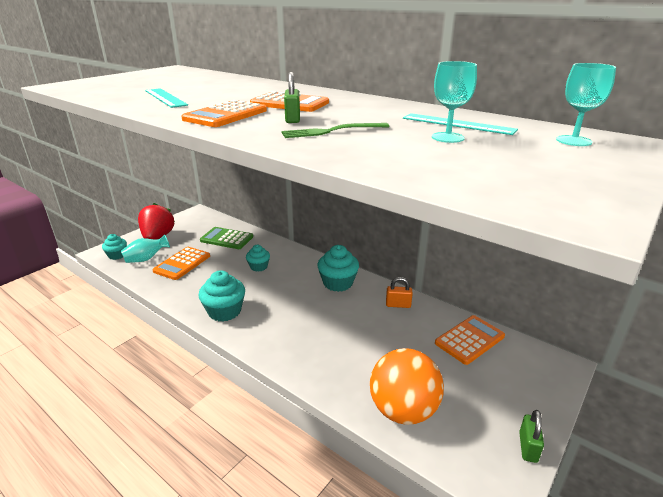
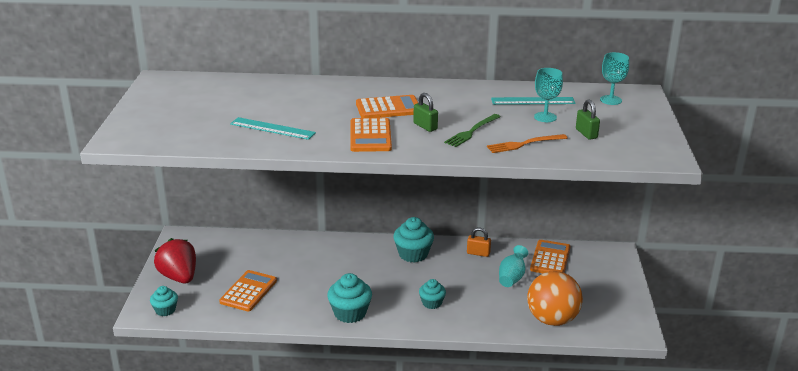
camera: 35 degrees left, 0 degrees up
(146, 259) = (203, 301): turquoise vase -> turquoise vase (512, 277)
(182, 263) = (248, 291): orange calculator -> orange calculator turned 150 degrees counterclockwise
(227, 239) = (257, 252): green calculator -> none
(259, 267) = (327, 266): turquoise cupcake -> turquoise cupcake (432, 303)
(370, 152) = (524, 144): none -> orange fork
(398, 305) = (478, 253): orange padlock -> orange padlock turned 45 degrees clockwise
(528, 447) = (634, 307): green padlock -> green padlock (586, 133)

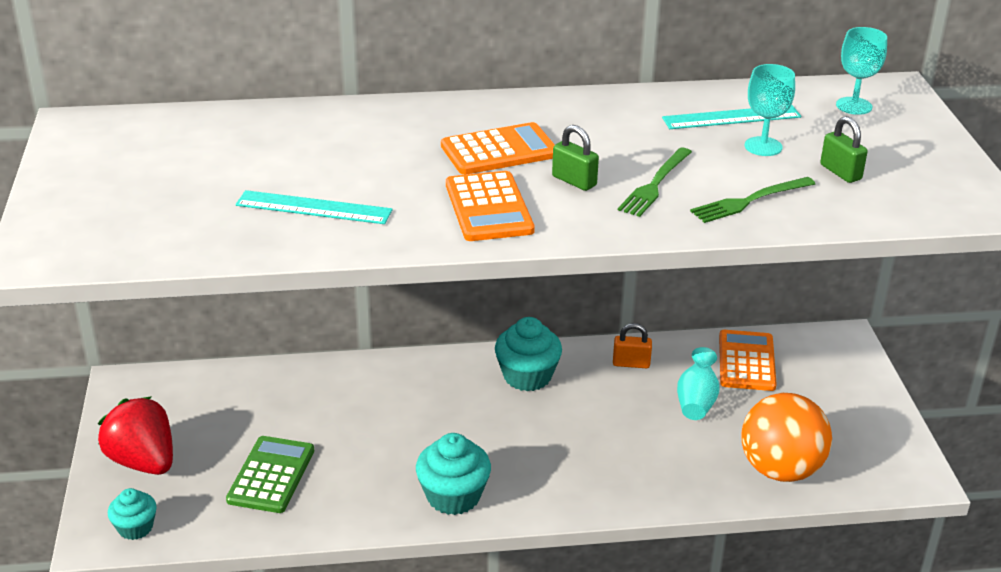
camera: 10 degrees left, 5 degrees up
(248, 291) = (271, 475): orange calculator -> green calculator
(432, 303) = (582, 462): turquoise cupcake -> none
(524, 144) = (749, 201): orange fork -> green fork

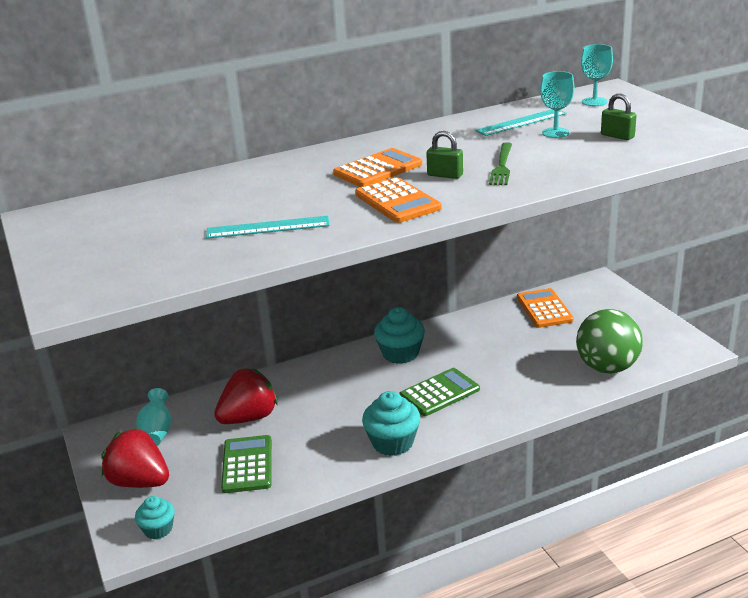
camera: 15 degrees left, 5 degrees down
(303, 413) = (249, 417): none -> red strawberry
(546, 445) = (439, 393): none -> green calculator
(631, 363) = (468, 329): orange padlock -> none
(696, 401) = (526, 341): turquoise vase -> turquoise vase (157, 432)
(749, 201) = (572, 162): green fork -> none
(780, 470) = (607, 367): orange ball -> green ball

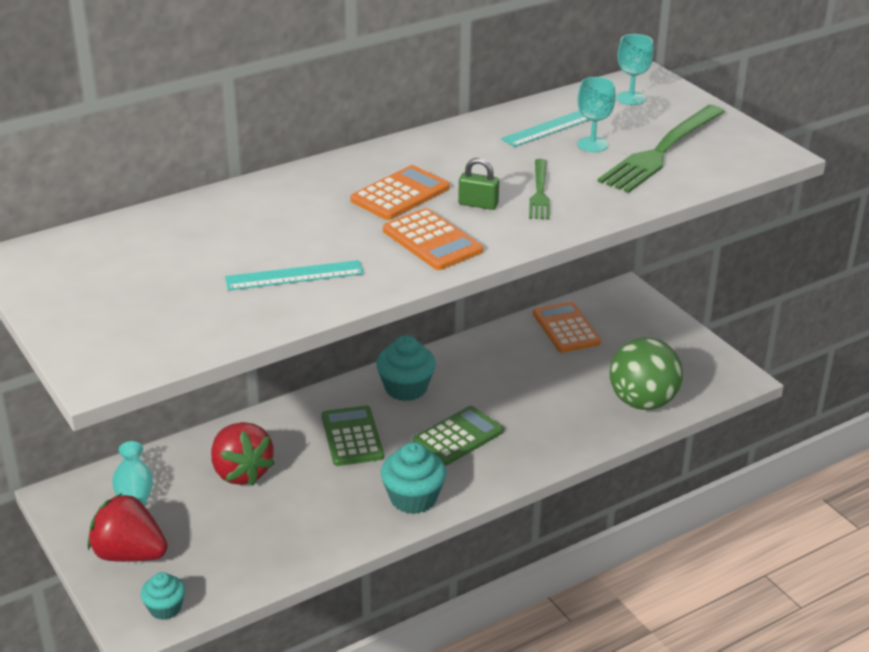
camera: 10 degrees left, 5 degrees up
(247, 465) = (251, 529): green calculator -> green calculator (352, 437)
(249, 417) = (241, 472): red strawberry -> red strawberry turned 105 degrees clockwise
(617, 136) = (661, 151): green padlock -> green fork

